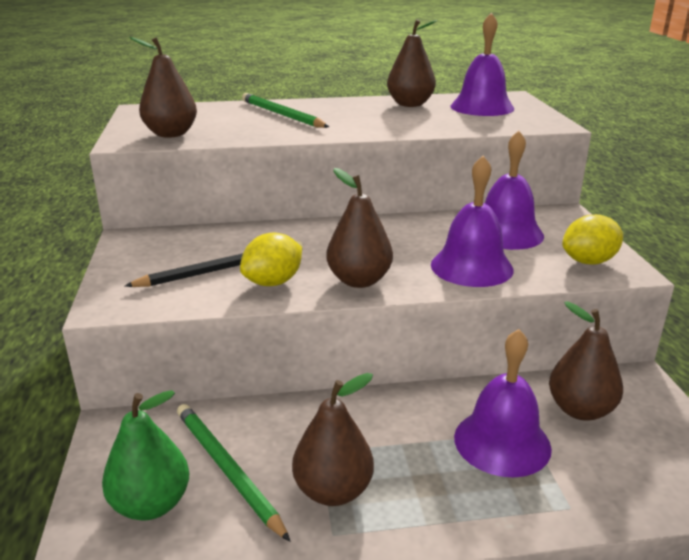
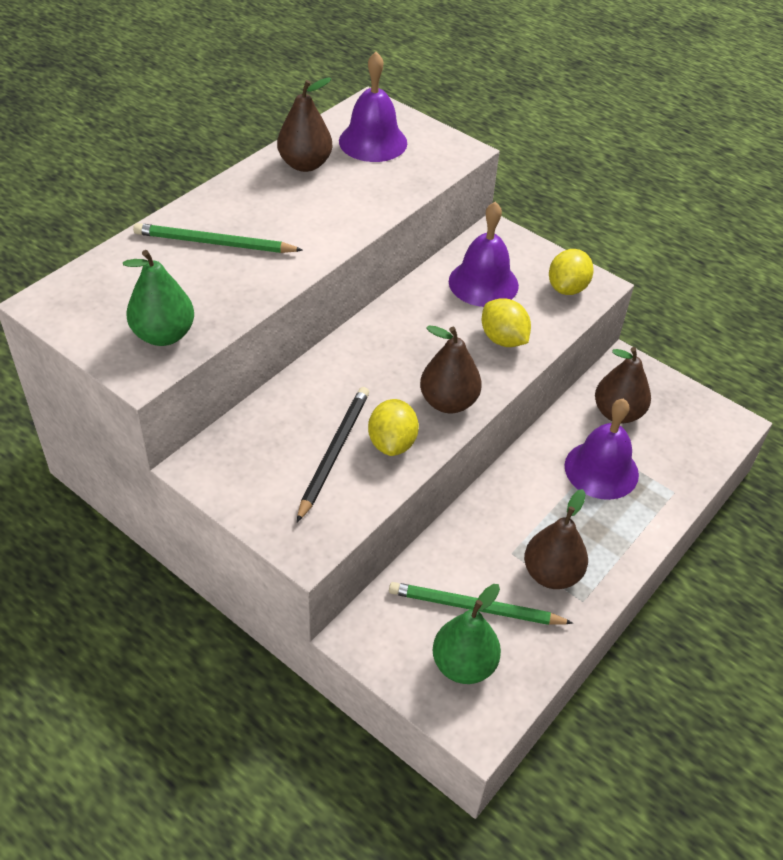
camera: 45 degrees left, 20 degrees up
(171, 134) = (164, 335): brown pear -> green pear
(471, 267) = (503, 339): purple bell -> yellow lemon

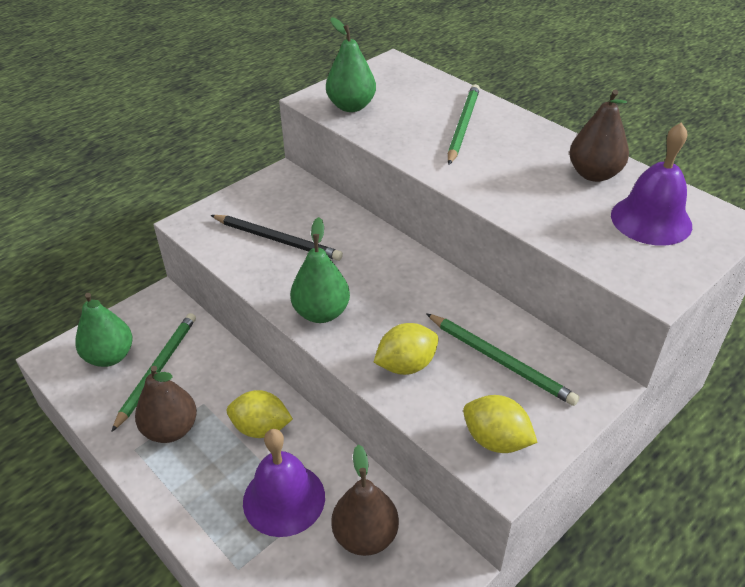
camera: 100 degrees right, 5 degrees down
(392, 443) = (279, 273): yellow lemon -> yellow lemon (261, 428)
(448, 402) = (321, 313): brown pear -> green pear
(483, 283) = (500, 360): purple bell -> green pencil

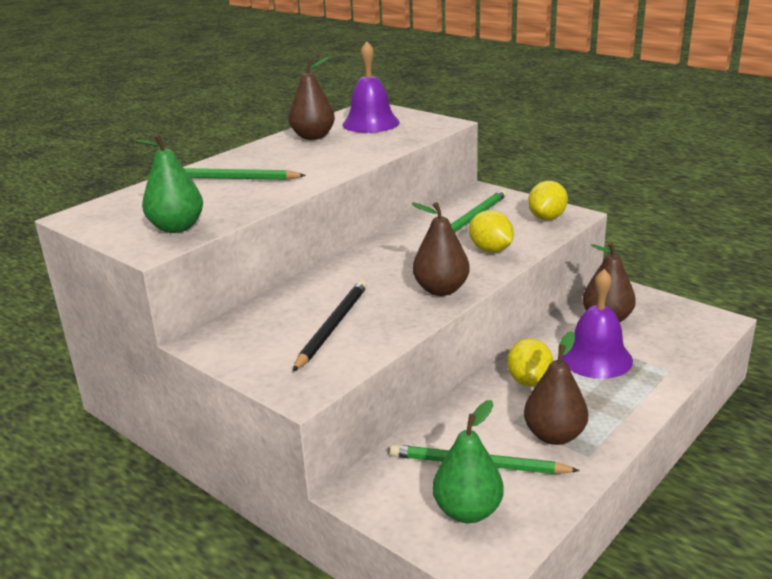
camera: 95 degrees left, 15 degrees down
(321, 313) = (441, 290): green pear -> brown pear

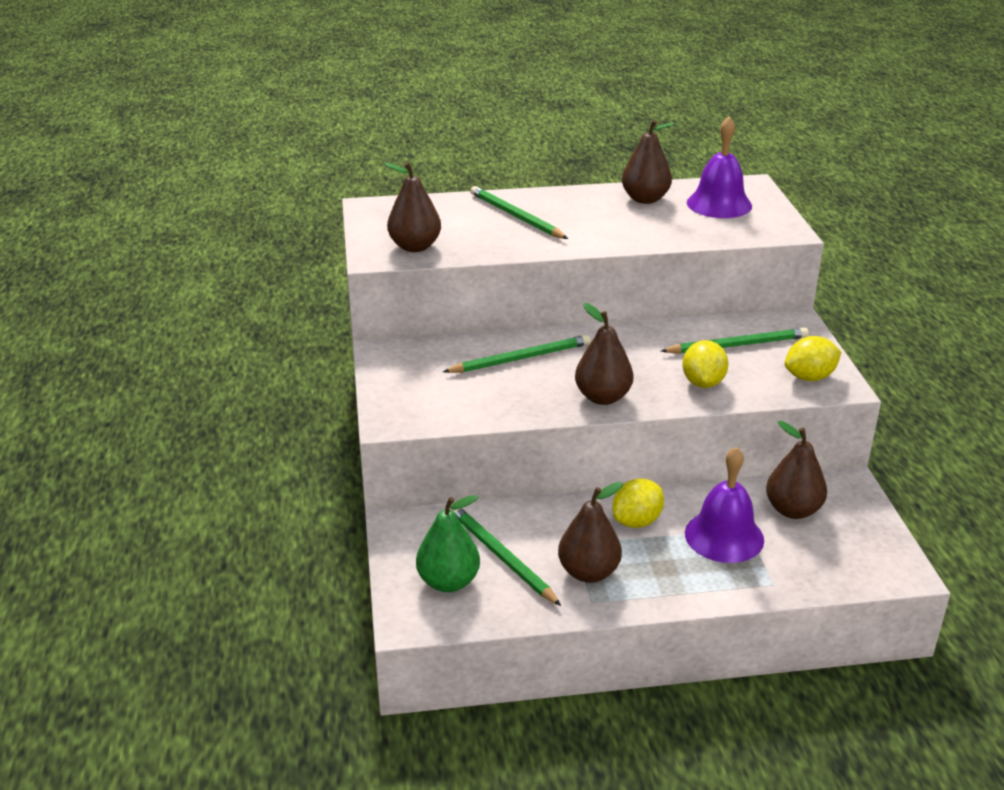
camera: 40 degrees right, 5 degrees up
(177, 227) = (415, 247): green pear -> brown pear
(332, 327) = (478, 385): black pencil -> none
(334, 293) = (520, 358): none -> green pencil

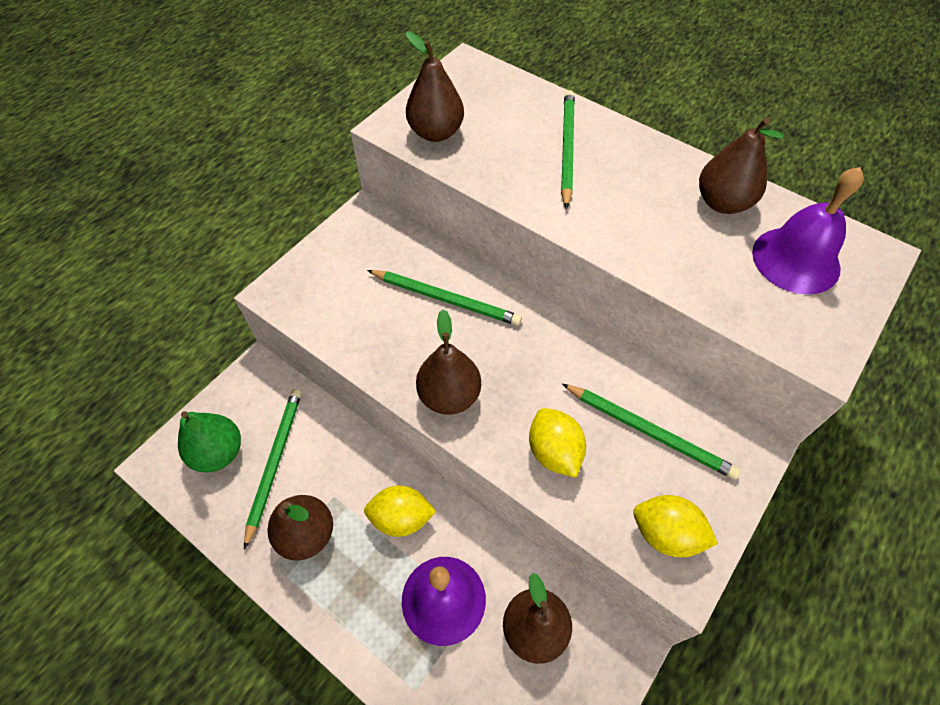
camera: 45 degrees right, 25 degrees up
(703, 383) = (554, 452): yellow lemon -> yellow lemon turned 75 degrees counterclockwise

